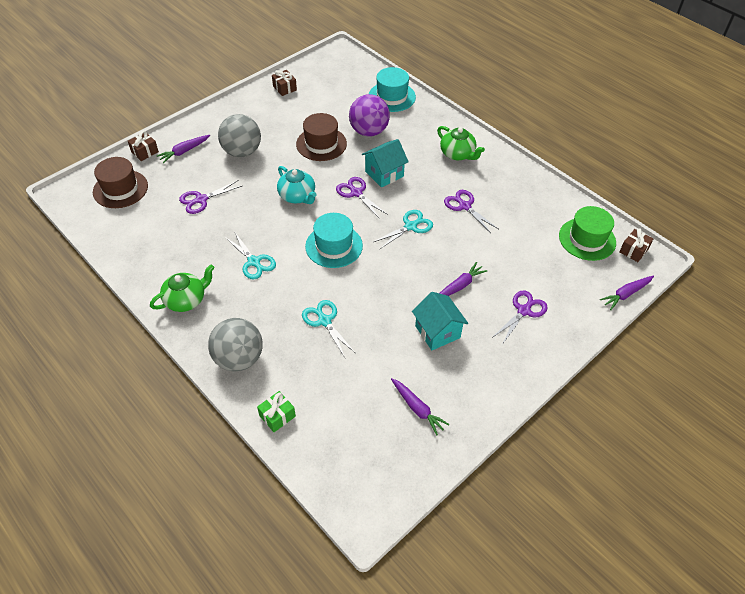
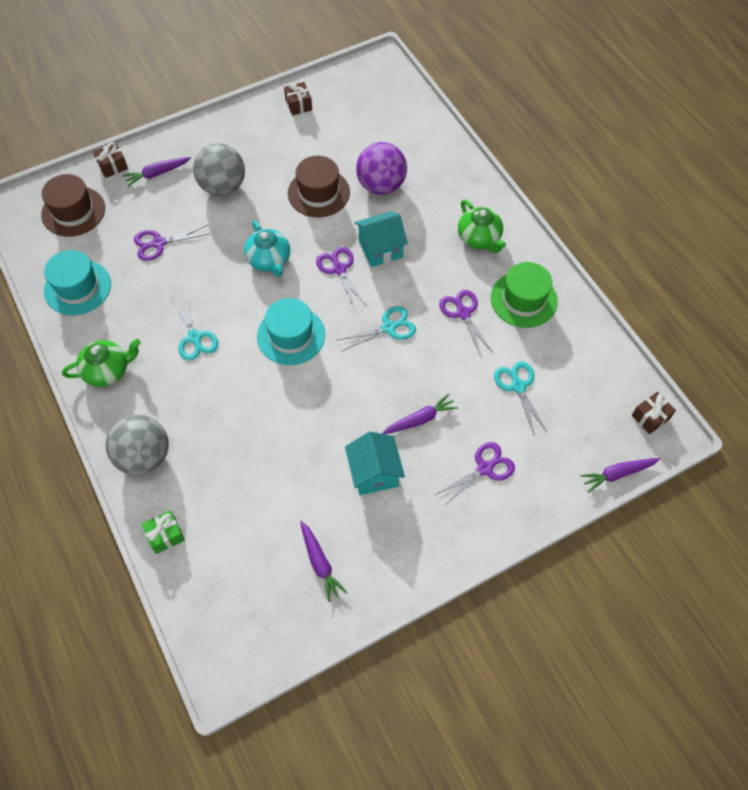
camera: 15 degrees right, 10 degrees up
(324, 320) = (251, 430): turquoise scissors -> turquoise scissors (518, 386)
(392, 97) = (425, 140): turquoise hat -> turquoise hat (77, 287)
(587, 239) = (598, 389): green hat -> green hat (523, 299)

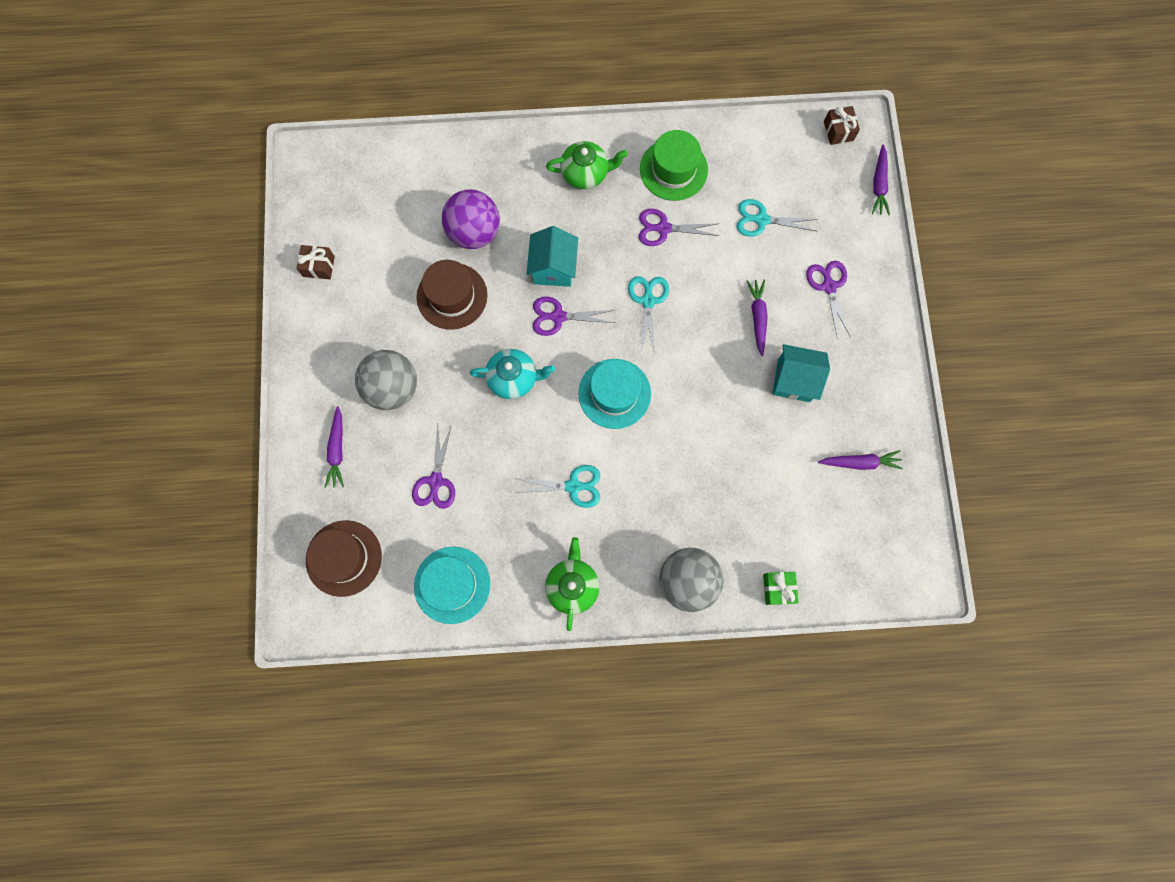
camera: 65 degrees left, 15 degrees up
(113, 166) = (300, 494): brown gift -> none

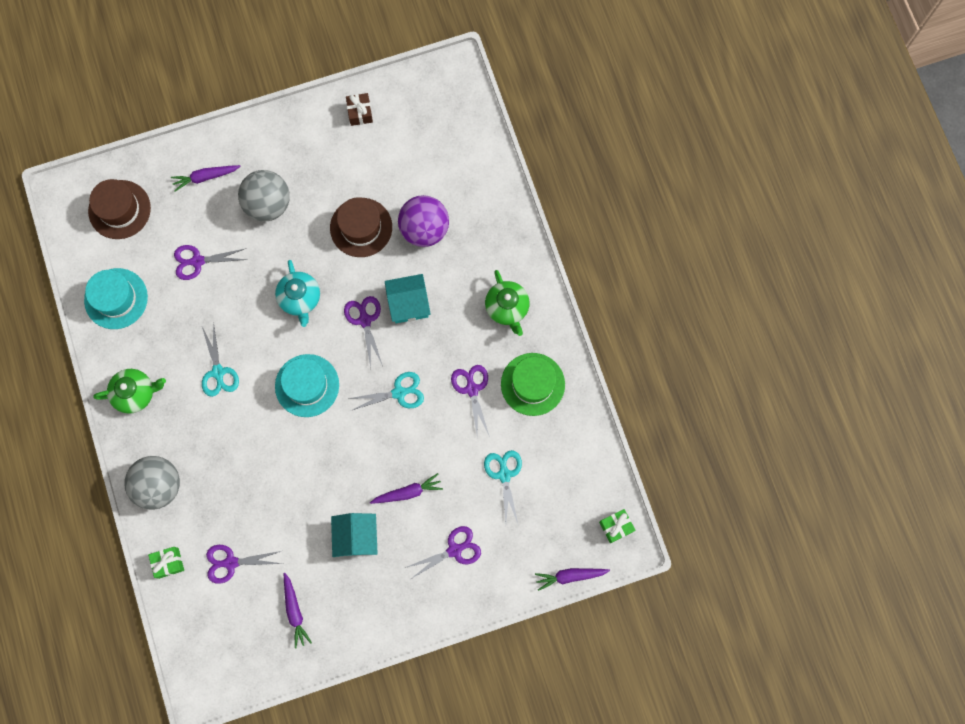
camera: 75 degrees right, 0 degrees up
(792, 520) = (230, 563): none -> purple scissors
(838, 131) = (616, 527): brown gift -> green gift

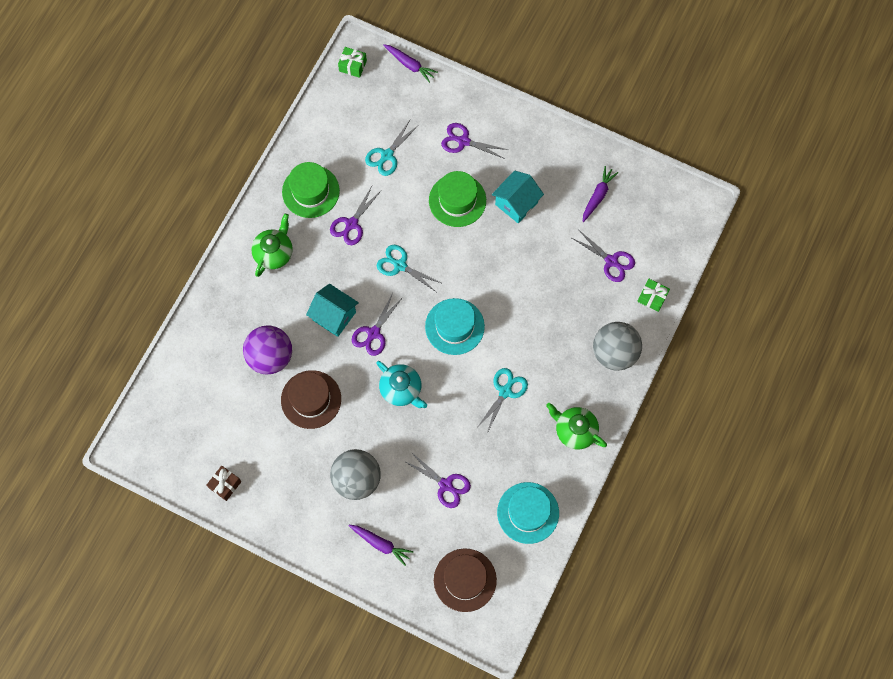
camera: 135 degrees left, 5 degrees down
(300, 298) = (401, 389): turquoise teapot -> turquoise teapot turned 105 degrees clockwise
(408, 492) = (457, 200): purple carrot -> green hat

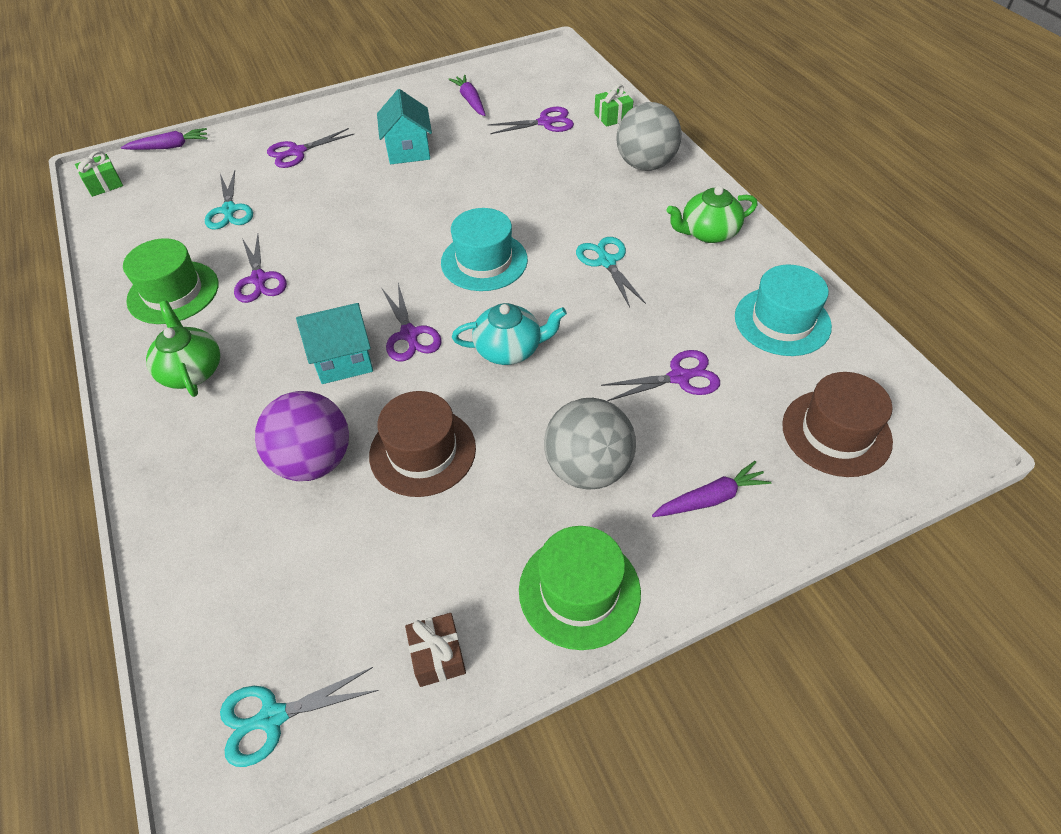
camera: 50 degrees left, 20 degrees down
(399, 265) = (358, 267): turquoise scissors -> turquoise scissors (271, 718)
(457, 200) = (349, 186): green hat -> green hat (579, 591)

